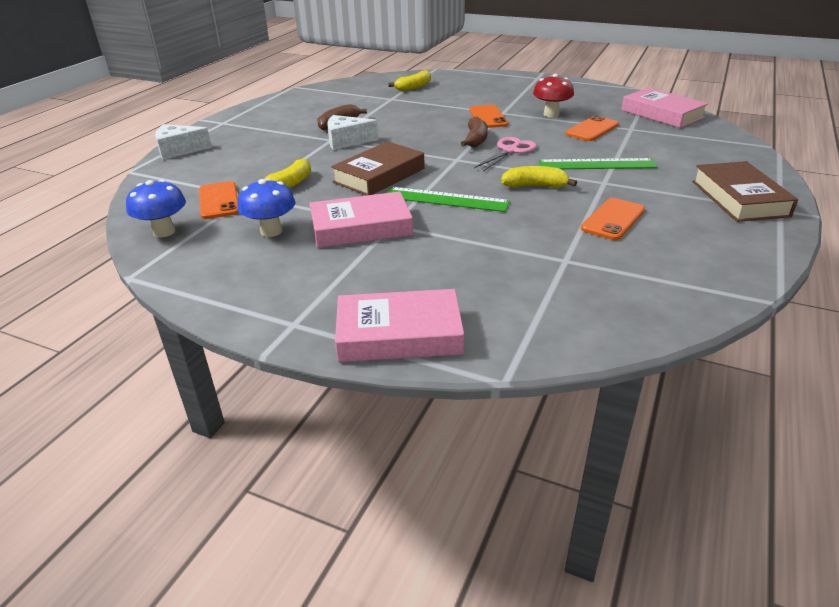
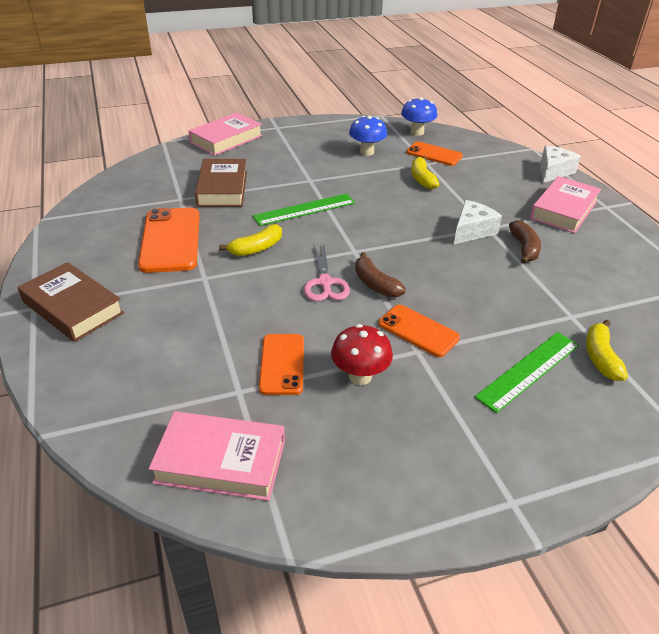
camera: 135 degrees right, 5 degrees up
(361, 227) = (324, 172): pink book -> pink book (564, 210)
(379, 175) = (382, 210): brown book -> brown book (222, 188)
(596, 164) = (228, 299): green ruler -> green ruler (529, 370)
(613, 219) = (170, 240): orange phone -> orange phone, size x1.61

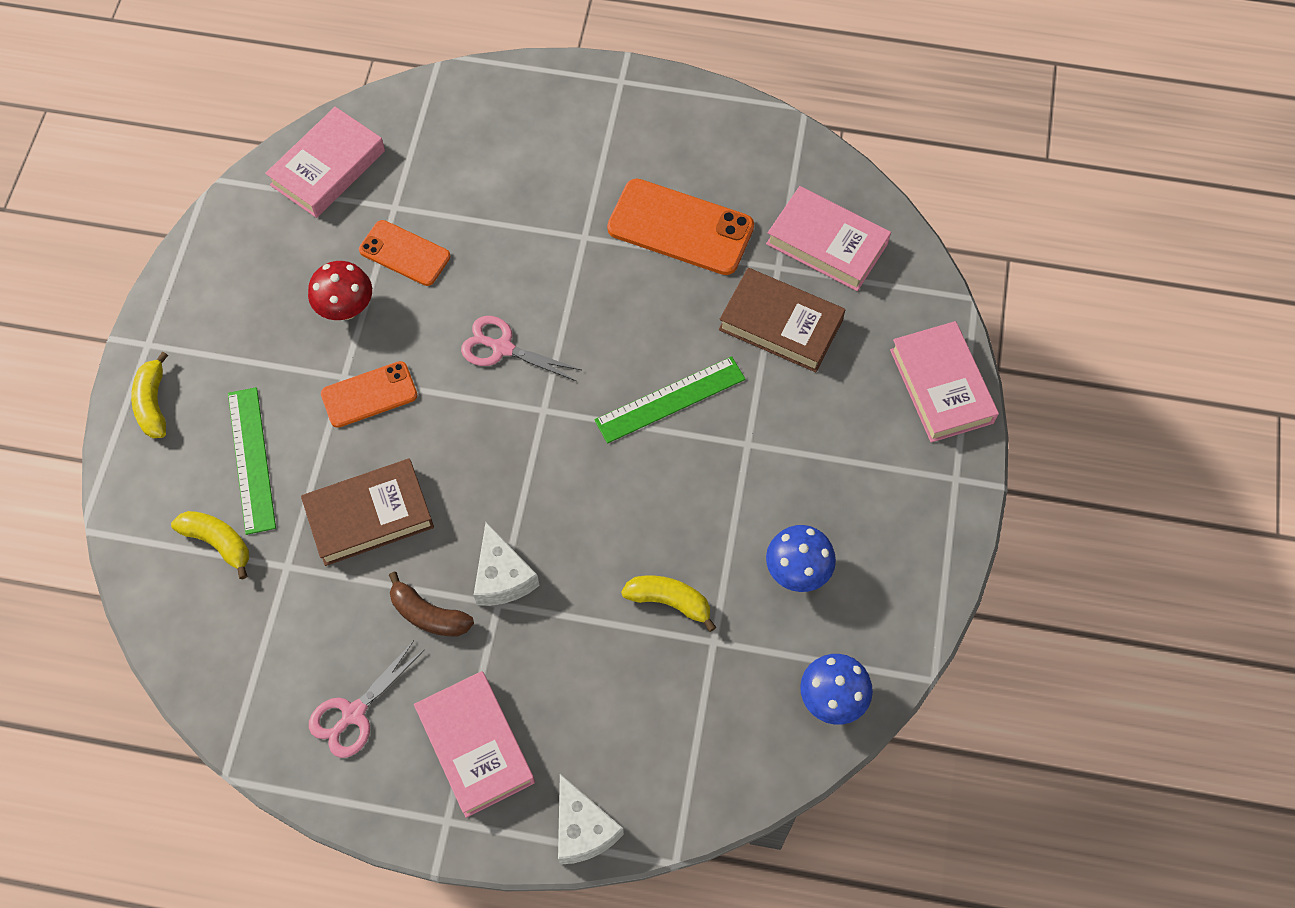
camera: 120 degrees right, 25 degrees up
(73, 307) = (601, 112): brown book -> brown book (369, 516)
(151, 187) = (827, 244): none -> pink book
(256, 248) = (611, 308): yellow banana -> yellow banana (153, 403)
(304, 209) = (670, 399): green ruler -> green ruler turned 60 degrees clockwise
(375, 284) = (468, 397): brown banana -> none
(434, 154) = (737, 673): orange phone -> none
(607, 253) = (353, 713): none -> pink scissors

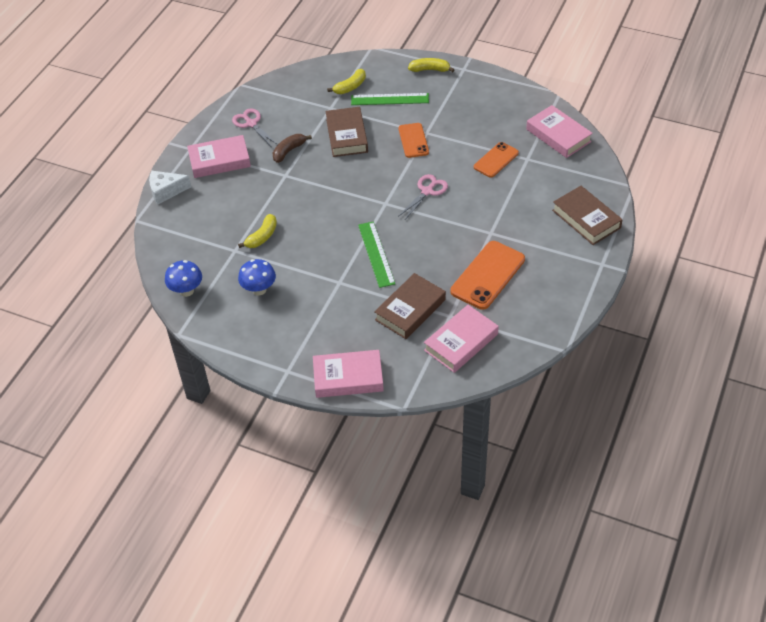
camera: 105 degrees right, 15 degrees down
(346, 309) = (466, 136): red mushroom -> none
(502, 577) = (298, 178): white cheese -> none
(527, 109) = (586, 219): none -> brown book

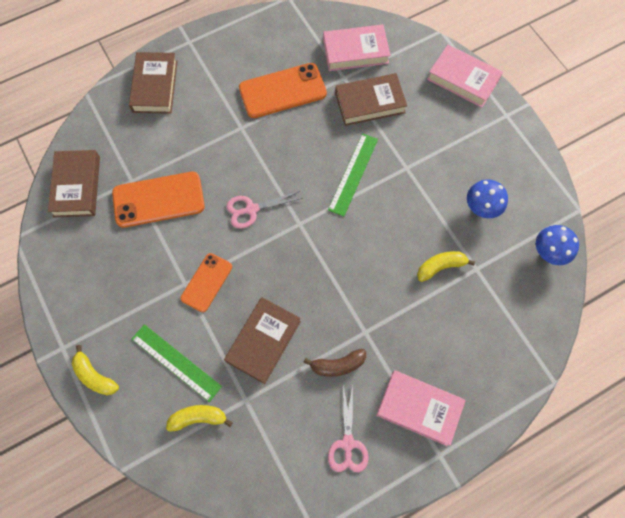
camera: 145 degrees left, 20 degrees up
(166, 191) = (502, 403): white cheese -> none
(496, 160) = (158, 200): orange phone -> orange phone, size x1.61
(558, 135) = (77, 186): pink book -> brown book

